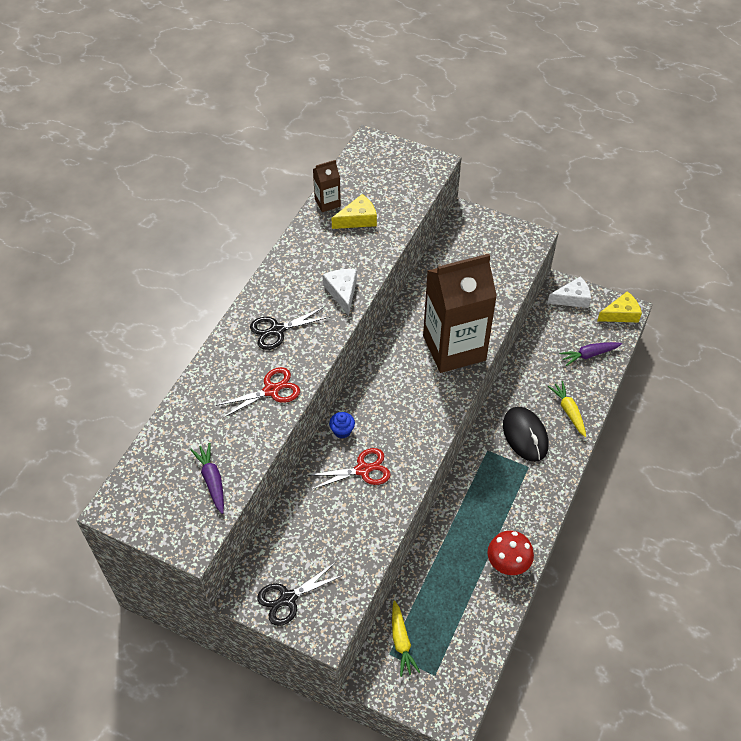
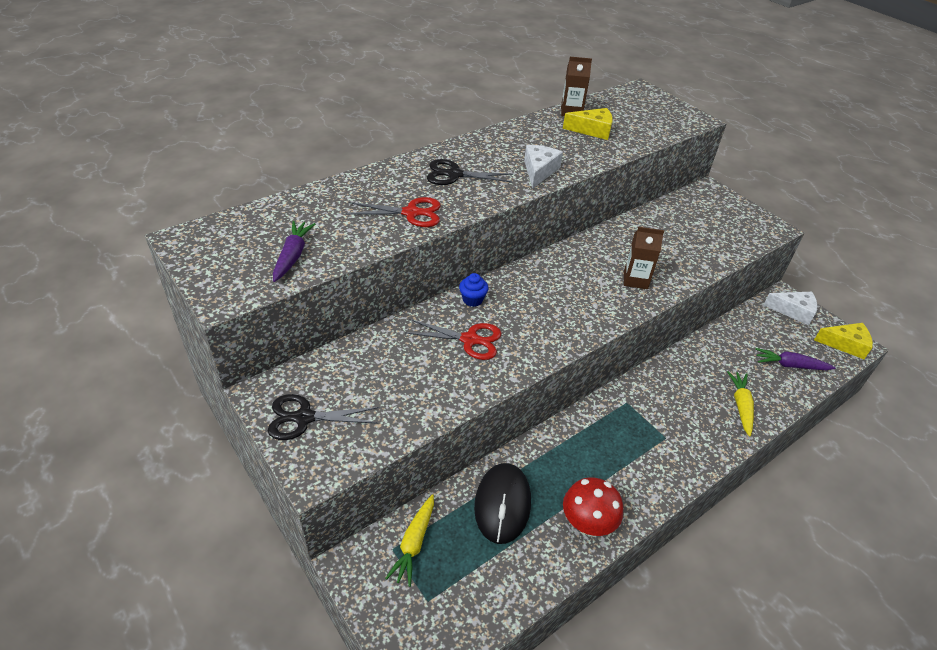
camera: 25 degrees right, 10 degrees down
(454, 348) = (635, 280): brown carton -> brown carton, size x0.42
(525, 435) = (677, 407): black mouse -> black mouse (502, 504)

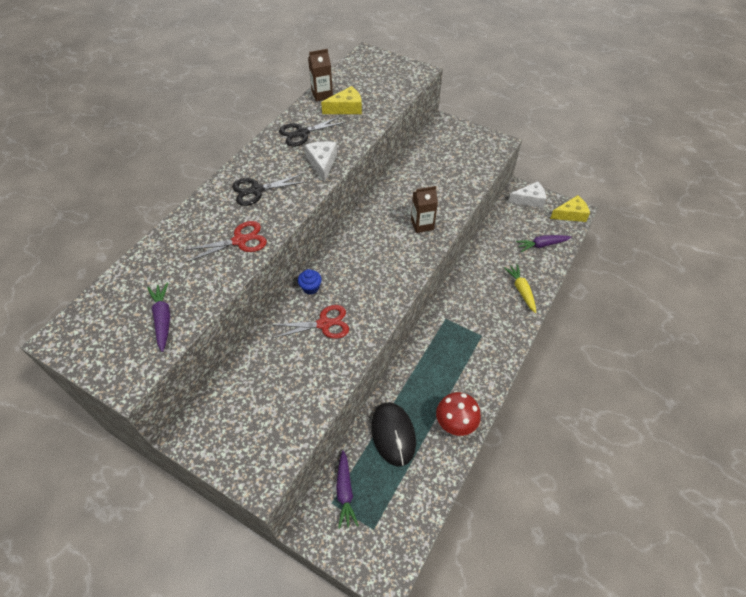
camera: 20 degrees left, 10 degrees up
(304, 418) = (230, 443): black scissors -> black scissors (302, 133)
(414, 543) = (345, 491): yellow carrot -> purple carrot

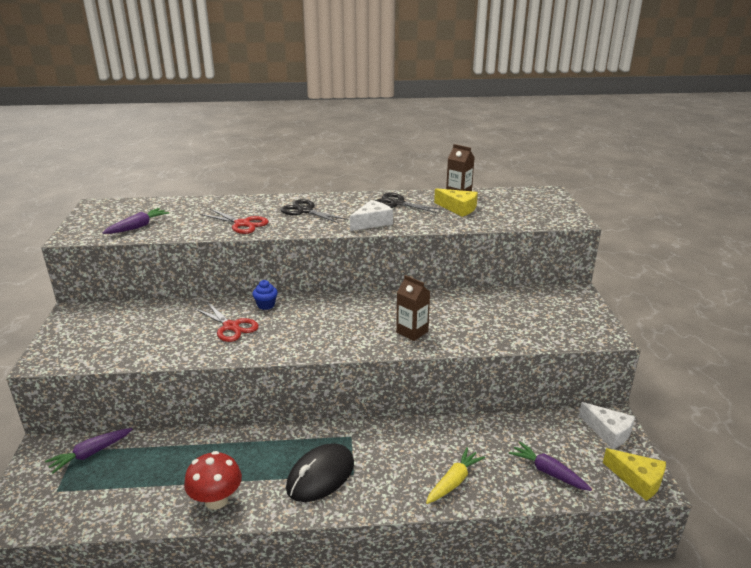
camera: 55 degrees right, 25 degrees down
(393, 434) = (173, 459): black mouse -> black mouse (320, 476)

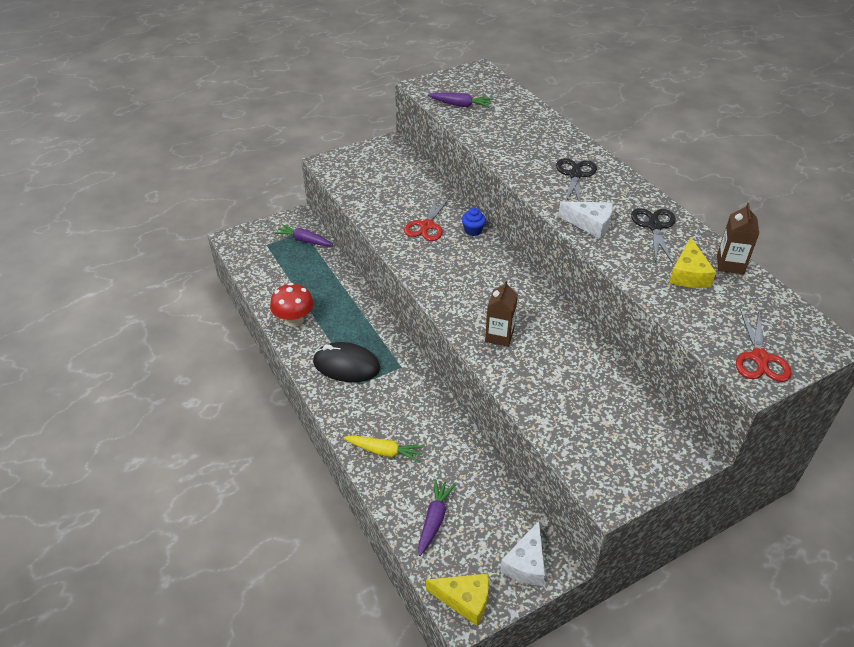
camera: 65 degrees right, 15 degrees up
(242, 224) = (514, 151): red scissors -> red scissors (760, 358)
(638, 480) = (464, 600): yellow cheese -> yellow cheese turned 90 degrees counterclockwise

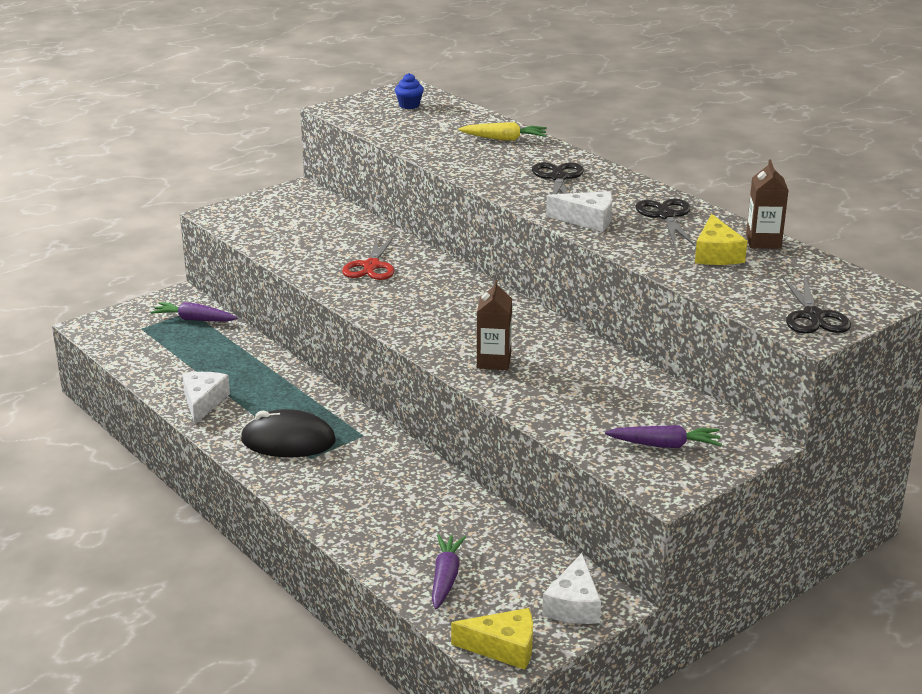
camera: 10 degrees left, 15 degrees down
(294, 320) = (203, 402): red mushroom -> white cheese
(384, 451) = (362, 520): yellow carrot -> yellow carrot (504, 139)
(460, 105) = (393, 124): purple carrot -> purple carrot (664, 445)
(473, 231) = (434, 266): blue cupcake -> blue cupcake (409, 105)
(760, 358) = (813, 316): red scissors -> black scissors

